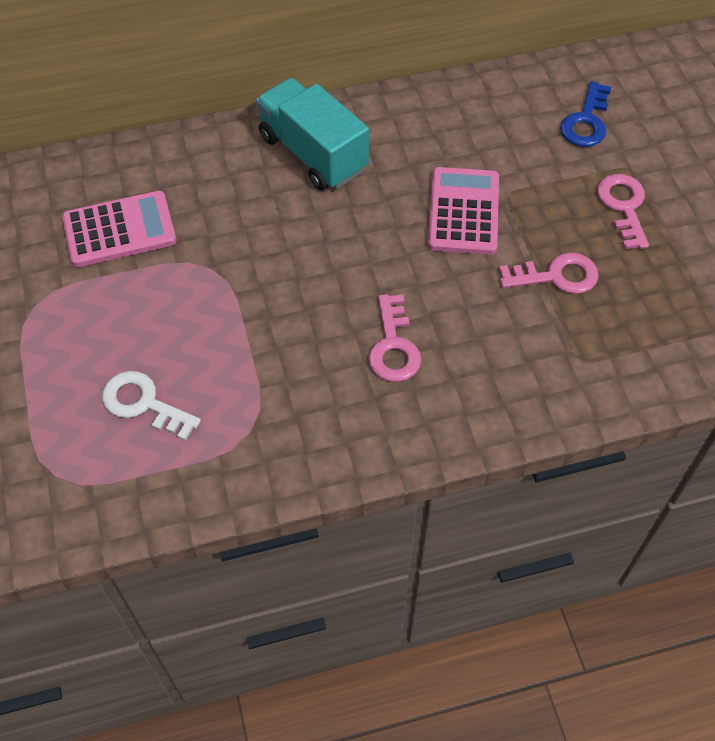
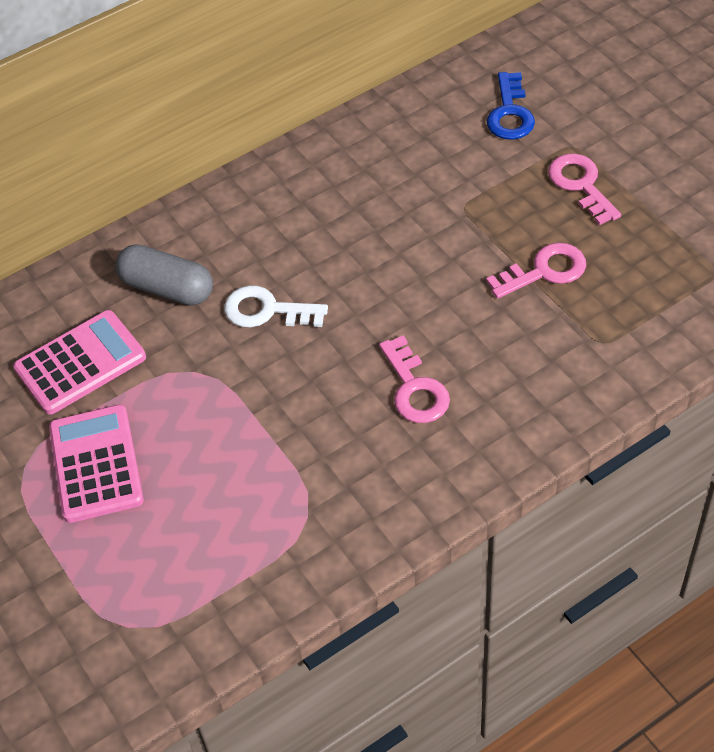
camera: 15 degrees left, 5 degrees down
(144, 404) = (186, 526): white key -> white key (267, 310)
(219, 187) = (167, 288): none -> grey capsule
(313, 153) = (249, 225): turquoise truck -> none
(463, 212) = (427, 237): pink calculator -> pink calculator (96, 464)

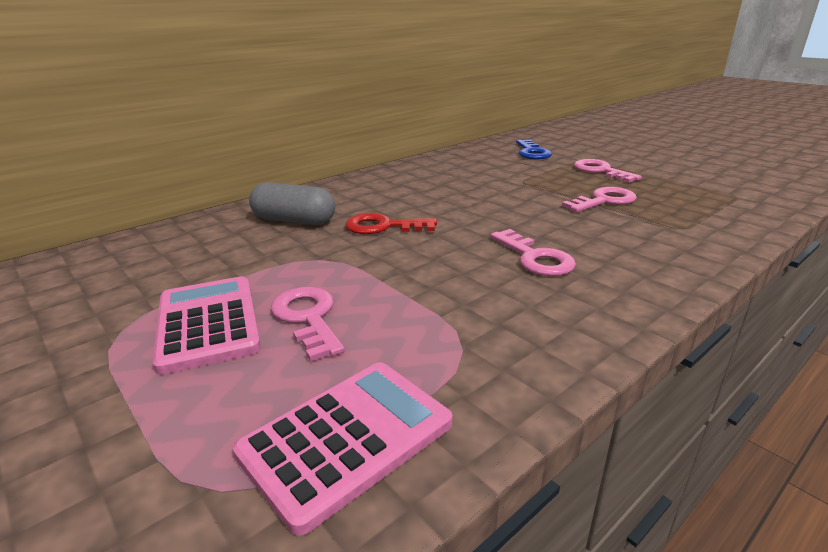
camera: 10 degrees left, 25 degrees down
(80, 363) = (207, 260): pink calculator -> pink calculator (347, 438)
(182, 464) = (308, 318): none -> pink key
(267, 310) = (383, 226): white key -> red key

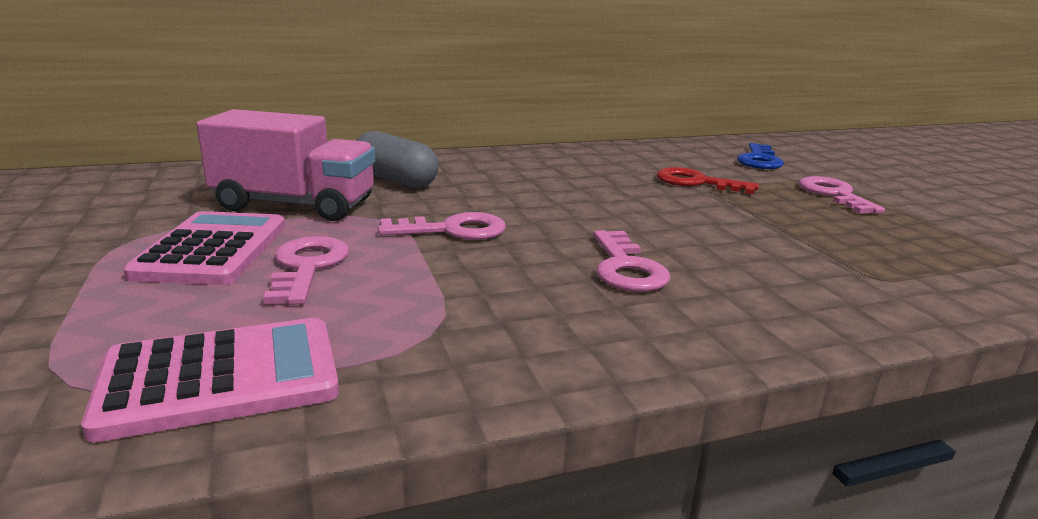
camera: 20 degrees right, 5 degrees down
(235, 263) = (295, 205): none -> pink truck
(383, 226) = (483, 202): red key -> red key (697, 182)
(604, 201) = (797, 227): pink key -> pink key (453, 230)

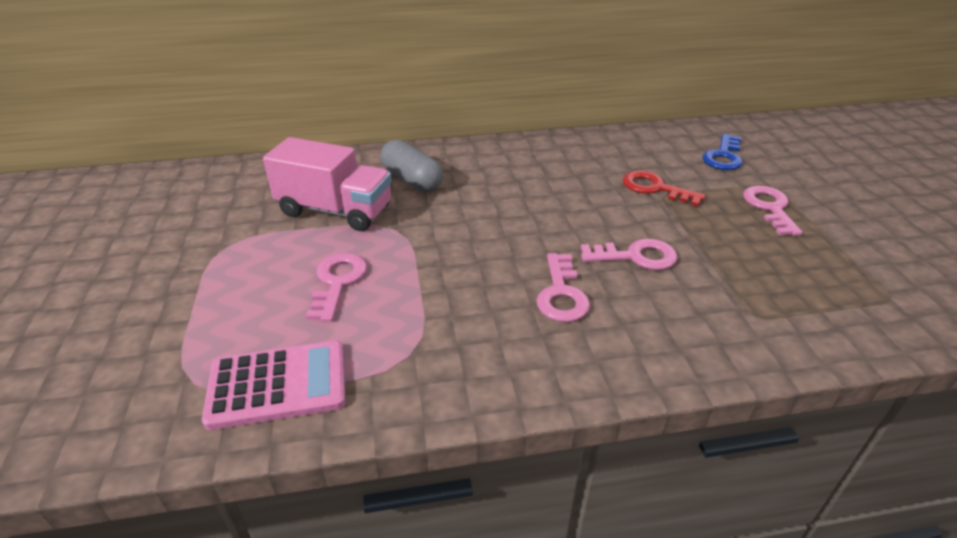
camera: 10 degrees right, 15 degrees up
(213, 250) = (277, 260): pink calculator -> none
(453, 230) = (444, 244): pink key -> pink key (635, 256)

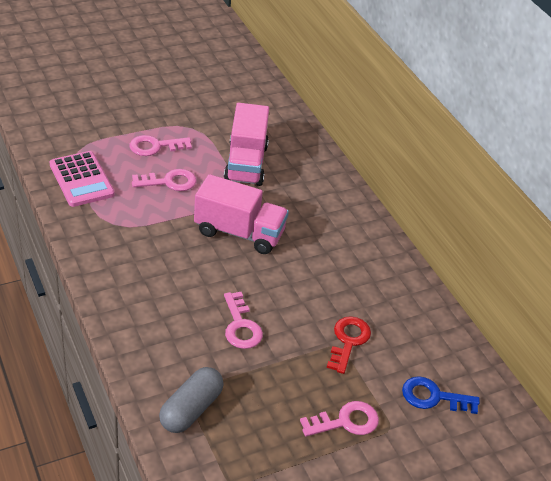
camera: 70 degrees right, 5 degrees up
(412, 180) = (301, 193): grey capsule -> grey capsule (191, 409)
(467, 234) = (239, 232): none -> pink truck
(561, 294) = (185, 286): pink key -> pink key (155, 146)

